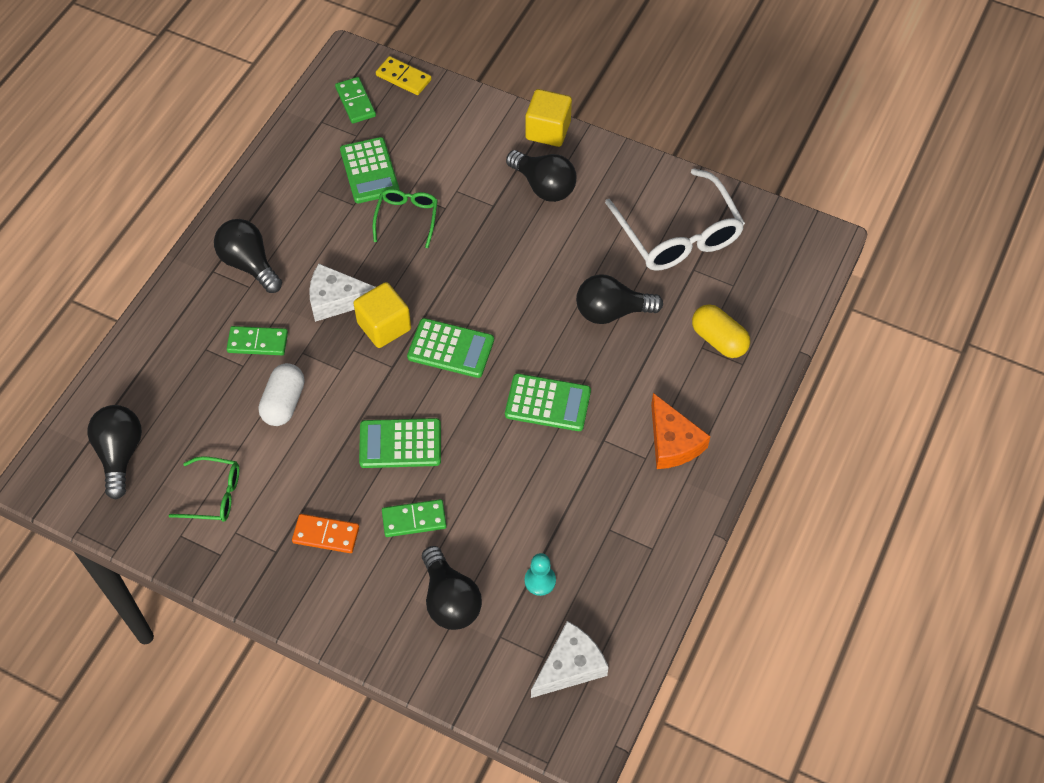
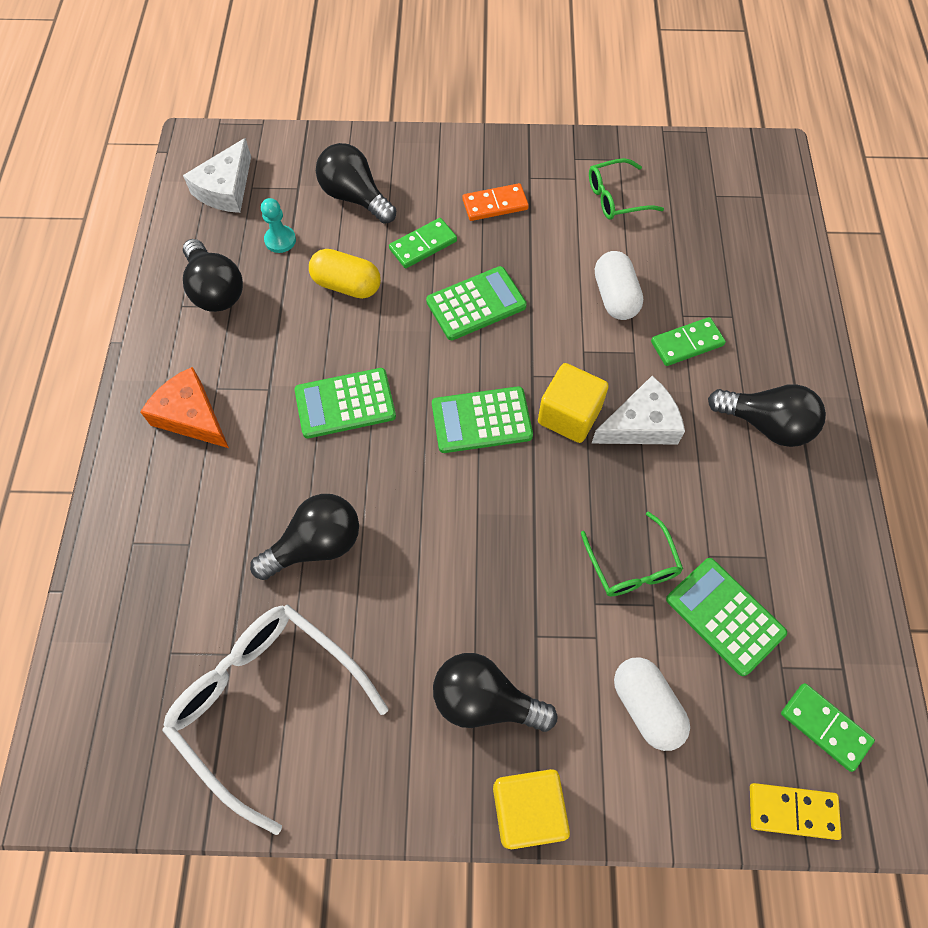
camera: 155 degrees right, 5 degrees up
(120, 454) = (725, 197): black light bulb -> black light bulb (215, 290)
(450, 148) = (646, 706): none -> white capsule
(719, 340) = (170, 563): yellow capsule -> yellow capsule (347, 285)

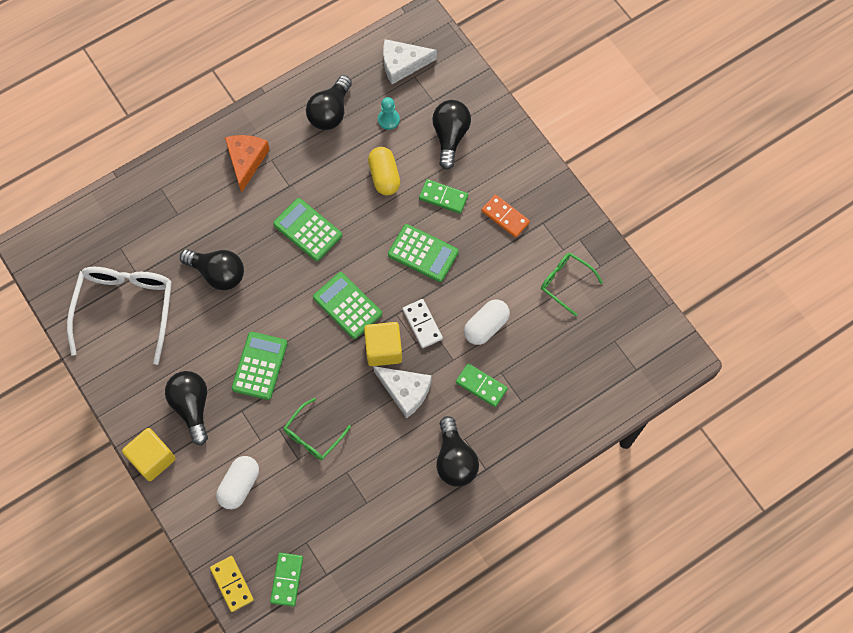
camera: 55 degrees right, 5 degrees up
(566, 356) = (422, 324): none -> white domino
(724, 616) = (316, 498): green calculator -> green calculator (259, 366)

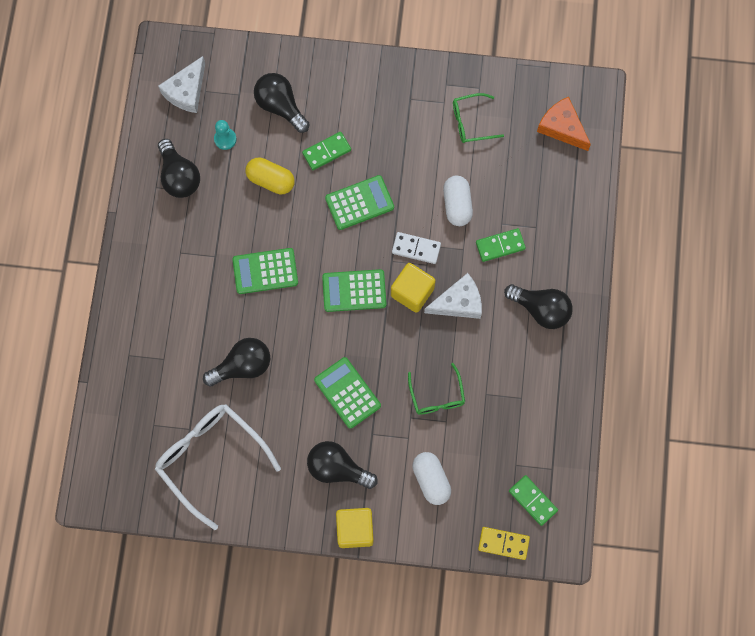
camera: 50 degrees left, 5 degrees up
(246, 160) = (164, 271): orange cheese -> orange cheese (562, 127)
(505, 217) = (382, 121): orange domino -> none

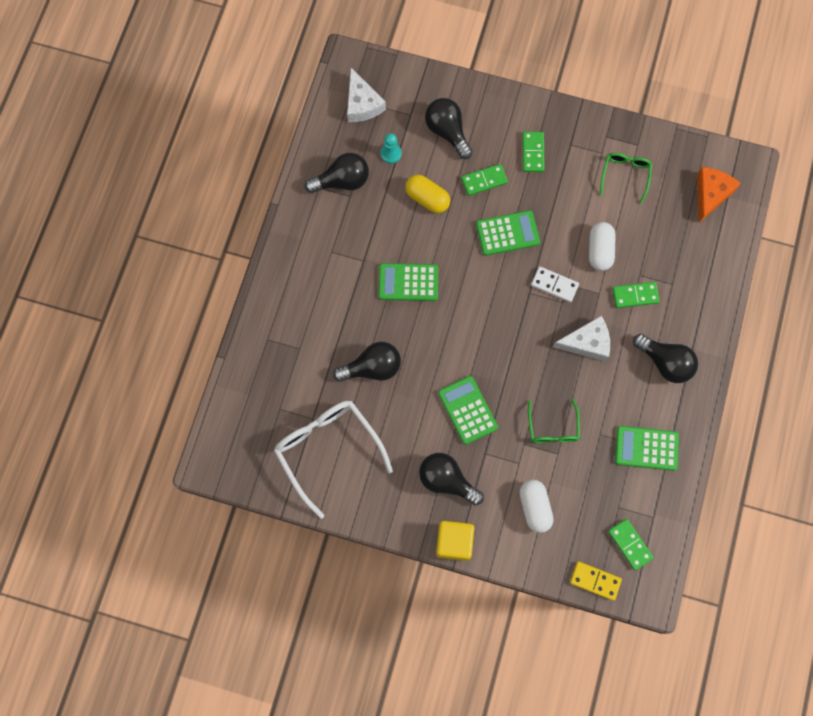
camera: 10 degrees right, 0 degrees up
(179, 176) = (342, 181): black light bulb -> black light bulb turned 90 degrees counterclockwise
(186, 91) = (362, 104): white cheese -> white cheese turned 60 degrees counterclockwise
(354, 291) = (489, 315): green calculator -> green calculator (646, 448)
(372, 114) = (533, 153): none -> green domino
(412, 292) = (544, 325): yellow cube -> none
(471, 122) = (625, 175): green glasses -> green glasses turned 105 degrees clockwise
(562, 127) = (711, 194): orange cheese -> orange cheese turned 60 degrees clockwise

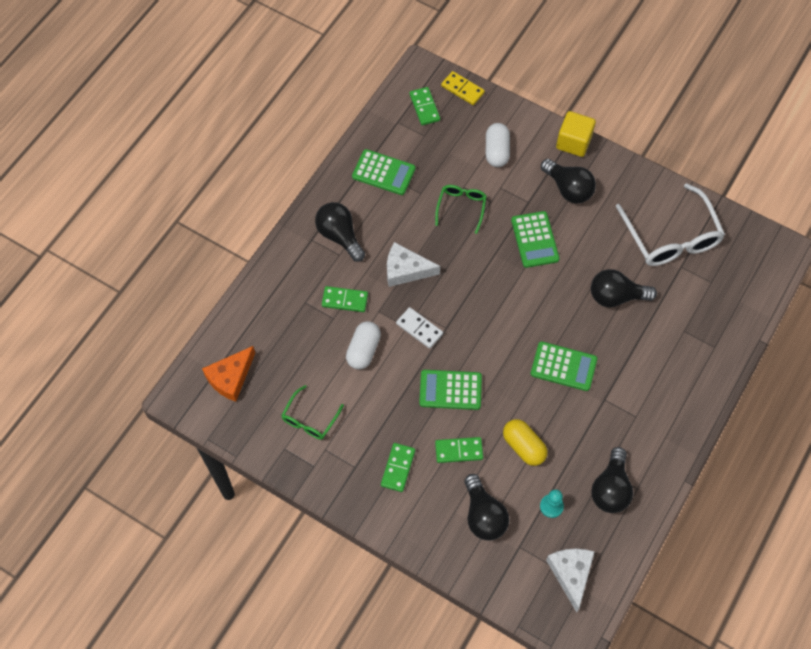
camera: 165 degrees left, 10 degrees down
(342, 181) = (610, 488): black light bulb -> black light bulb turned 75 degrees counterclockwise

